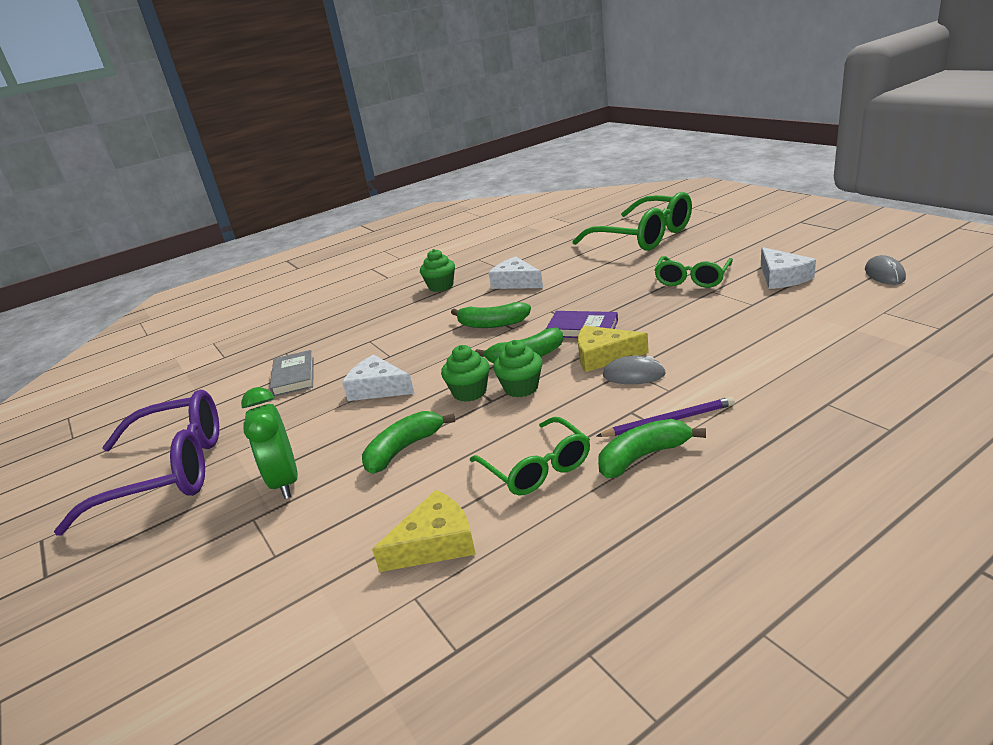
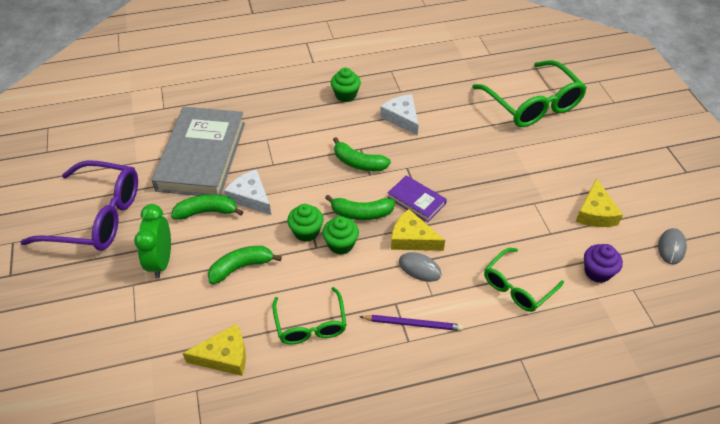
camera: 15 degrees right, 20 degrees up
(294, 376) = (202, 156): grey book -> grey book, size x2.18
(643, 456) = (377, 347): green banana -> green banana (207, 212)
(692, 279) = (530, 181): green glasses -> green glasses (517, 287)
(782, 277) = (595, 213): white cheese -> yellow cheese
(832, 313) = (597, 272): none -> purple cupcake

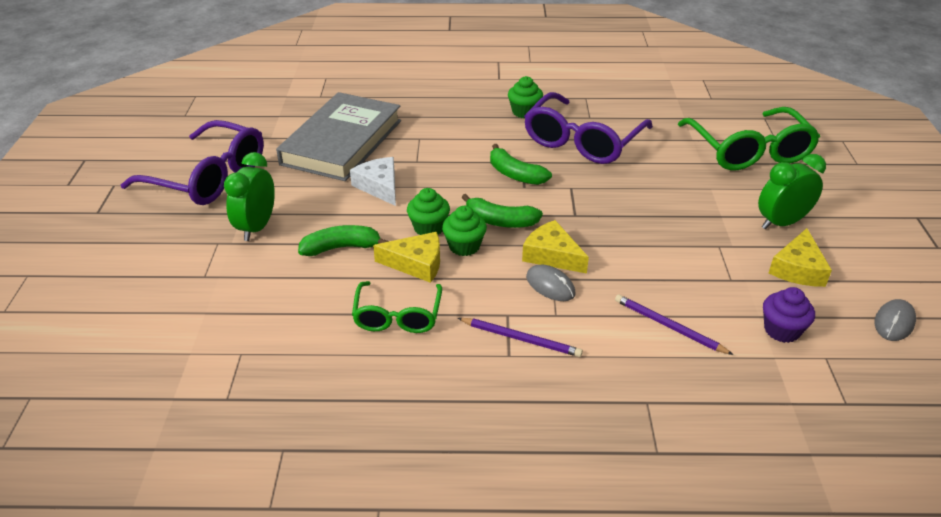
camera: 15 degrees right, 10 degrees down
(207, 212) = (326, 191): green banana -> none
(224, 356) = (286, 327): yellow cheese -> yellow cheese (416, 264)
(402, 118) = (582, 141): white cheese -> purple glasses
(416, 201) = (571, 220): purple book -> none
(517, 287) = (668, 326): green glasses -> purple pencil
(573, 171) = (781, 223): none -> green clock

